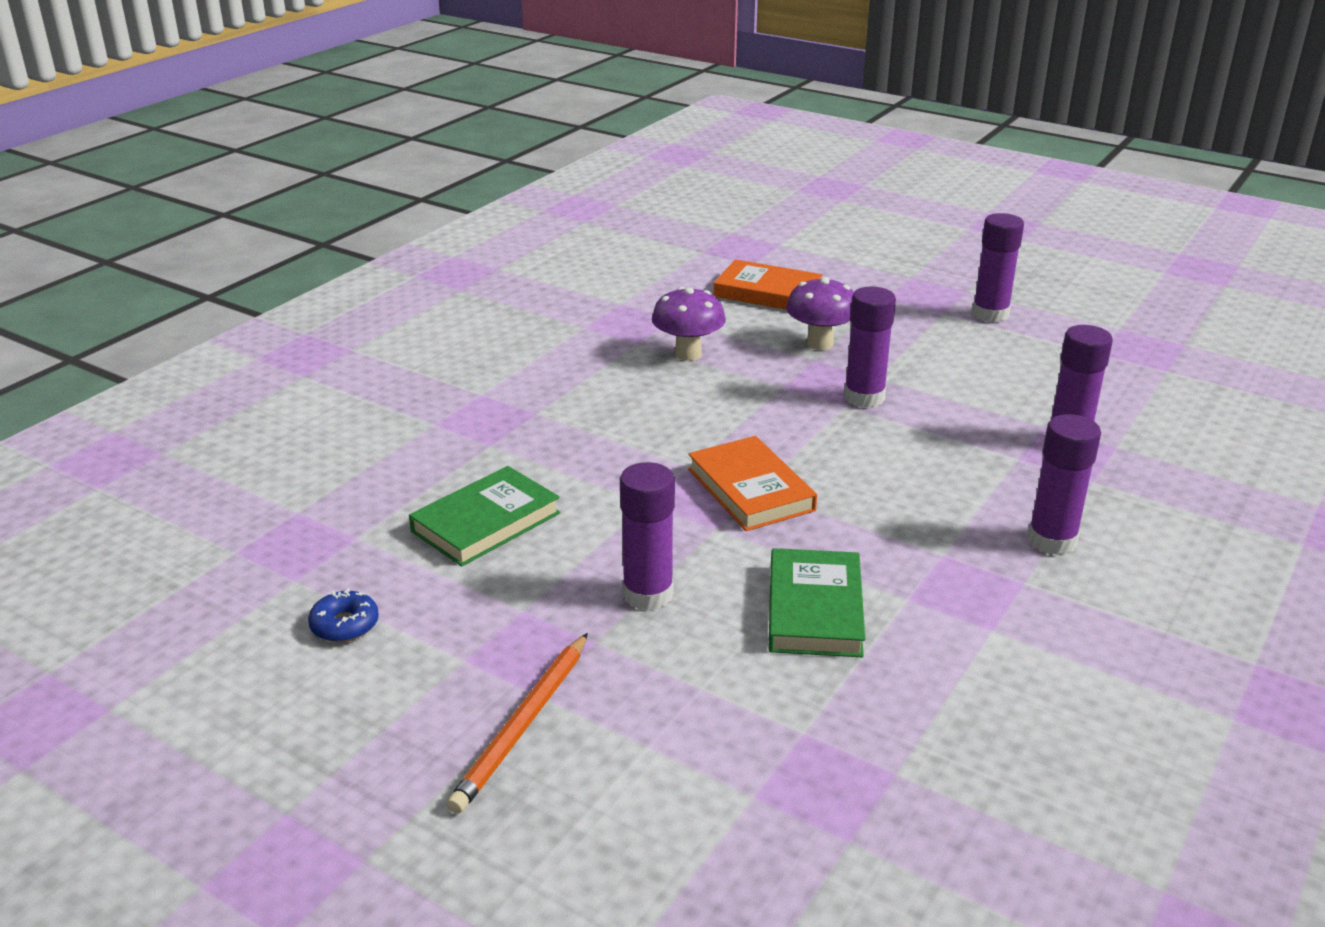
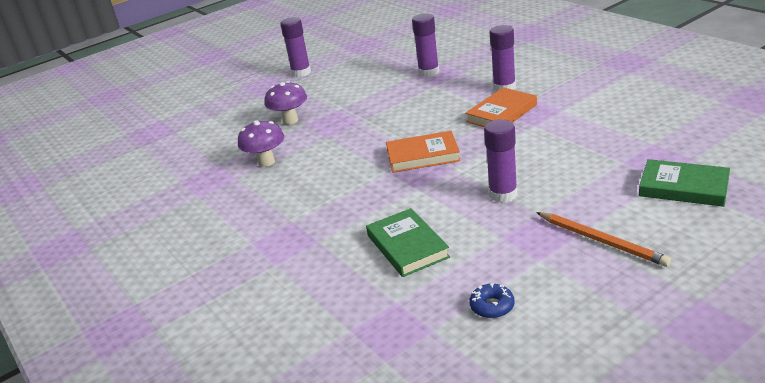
camera: 65 degrees left, 0 degrees up
(767, 292) = (217, 130): orange book -> orange book (502, 113)
(814, 609) = (533, 149): green book -> green book (683, 187)
(864, 397) = (355, 115): purple glue stick -> none

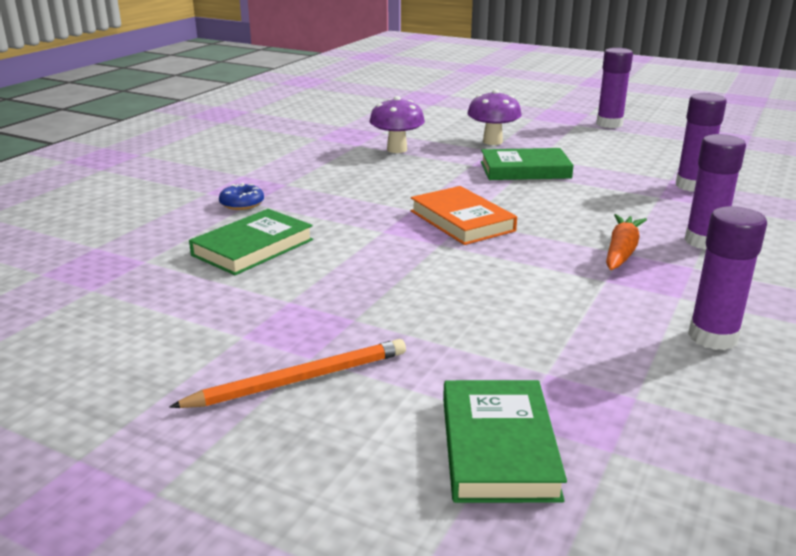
camera: 60 degrees right, 5 degrees down
(356, 118) = (525, 170): none -> green book
(492, 306) = (135, 317): blue donut -> blue donut (242, 204)
(502, 113) = (621, 251): orange book -> orange carrot
(503, 194) = (393, 286): purple glue stick -> purple glue stick (712, 337)
(602, 241) = (299, 379): orange pencil -> orange pencil turned 135 degrees counterclockwise

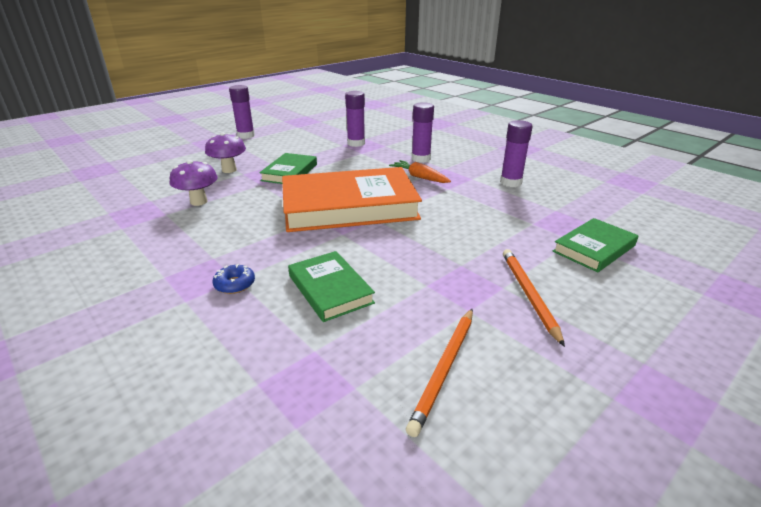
camera: 70 degrees left, 5 degrees up
(123, 332) = (444, 369): none -> orange pencil
(462, 221) = (349, 206): orange book -> orange book, size x2.00
(498, 447) = (594, 248): green book -> green book turned 60 degrees counterclockwise

